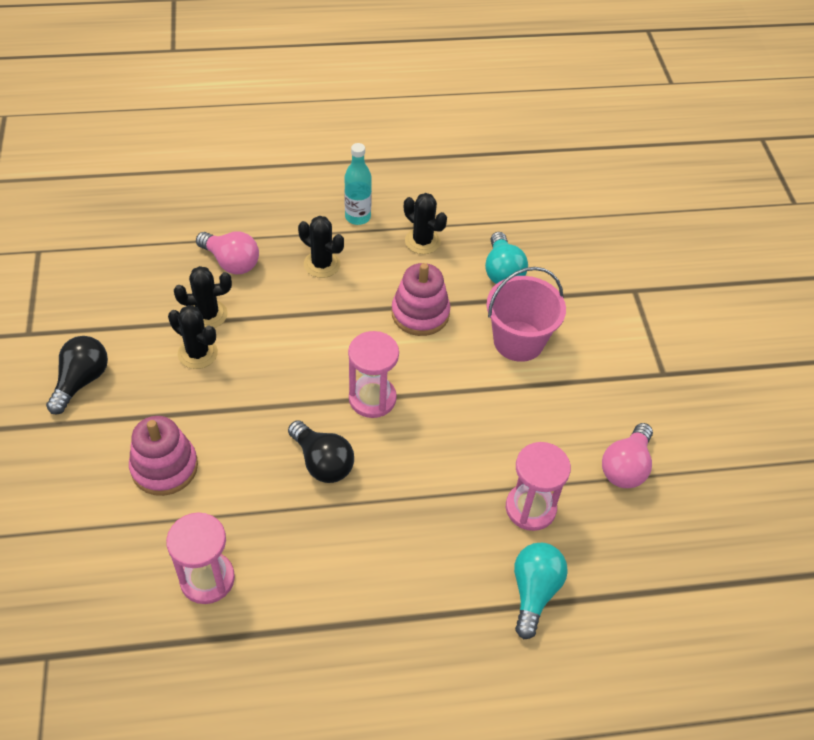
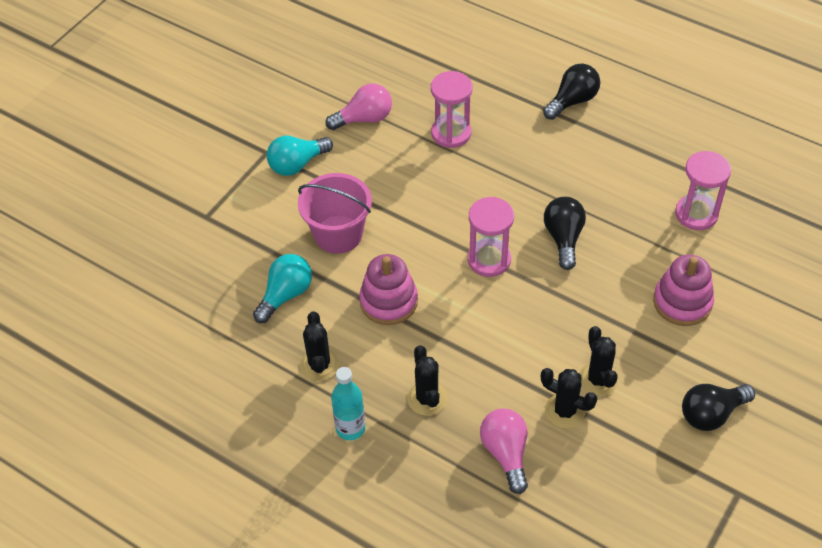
camera: 135 degrees left, 0 degrees up
(447, 645) = (572, 101): none -> black light bulb
(534, 592) = (496, 95): turquoise light bulb -> turquoise light bulb (297, 164)

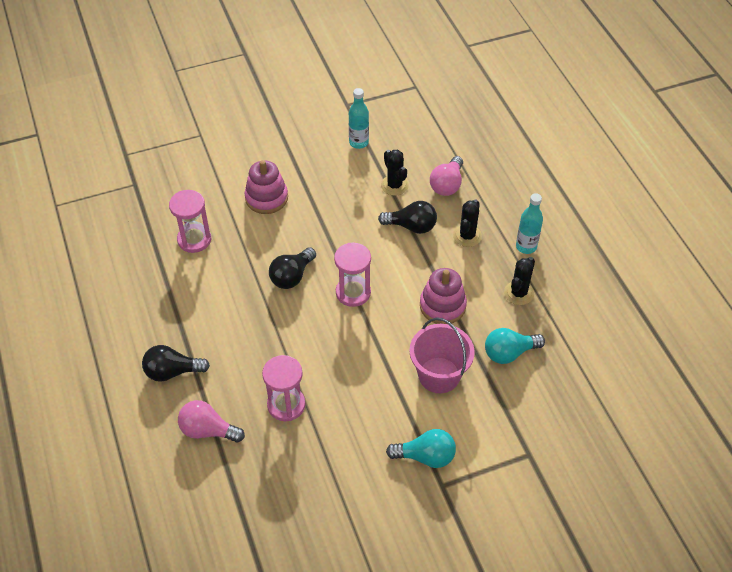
camera: 145 degrees left, 0 degrees up
(364, 119) = (339, 465): pink light bulb -> pink light bulb (208, 430)
(598, 379) = (359, 189): black cactus -> none
(664, 444) = (358, 142): none -> turquoise bottle
(711, 414) = (318, 140): black light bulb -> black light bulb (411, 226)

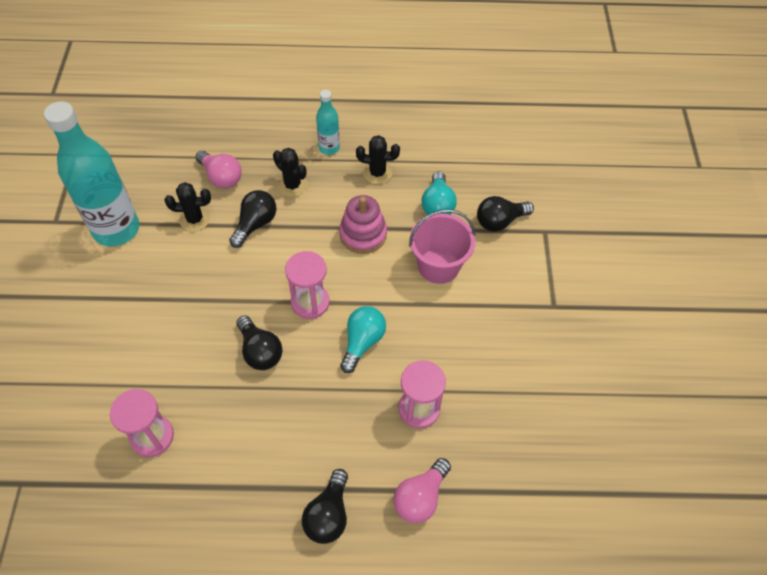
camera: 70 degrees left, 5 degrees up
(266, 198) = (137, 341): pink stacking toy -> none
(358, 142) = (116, 229): turquoise bottle -> turquoise bottle, size x2.06
(425, 456) = (520, 308): turquoise light bulb -> turquoise light bulb (362, 342)
(519, 293) = (377, 173): black cactus -> black cactus turned 45 degrees counterclockwise
(519, 411) = (499, 221): none -> black light bulb

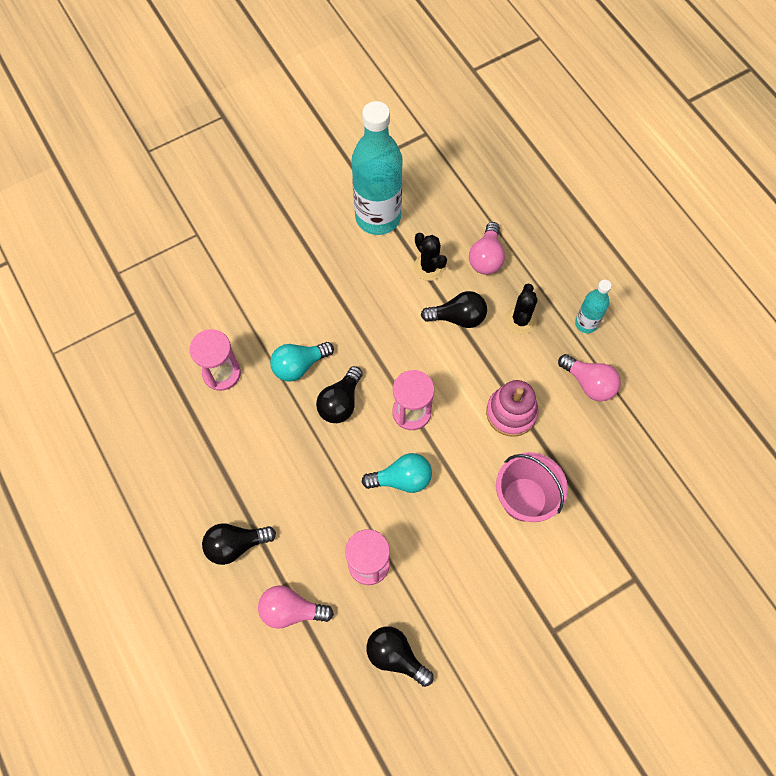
camera: 60 degrees right, 10 degrees up
(377, 173) = (589, 383): black cactus -> pink light bulb
(437, 205) = (592, 459): turquoise light bulb -> turquoise light bulb (299, 365)
(499, 221) = (615, 528): black light bulb -> black light bulb (396, 656)

